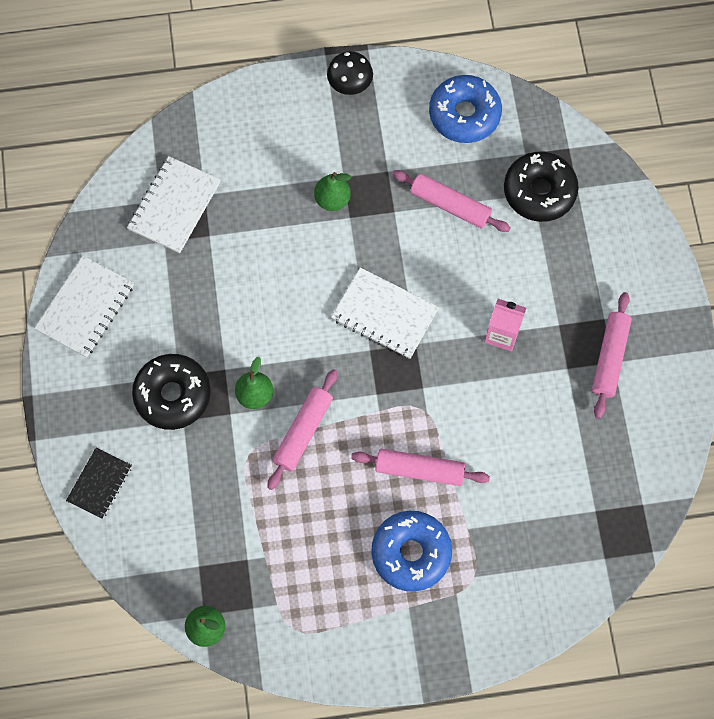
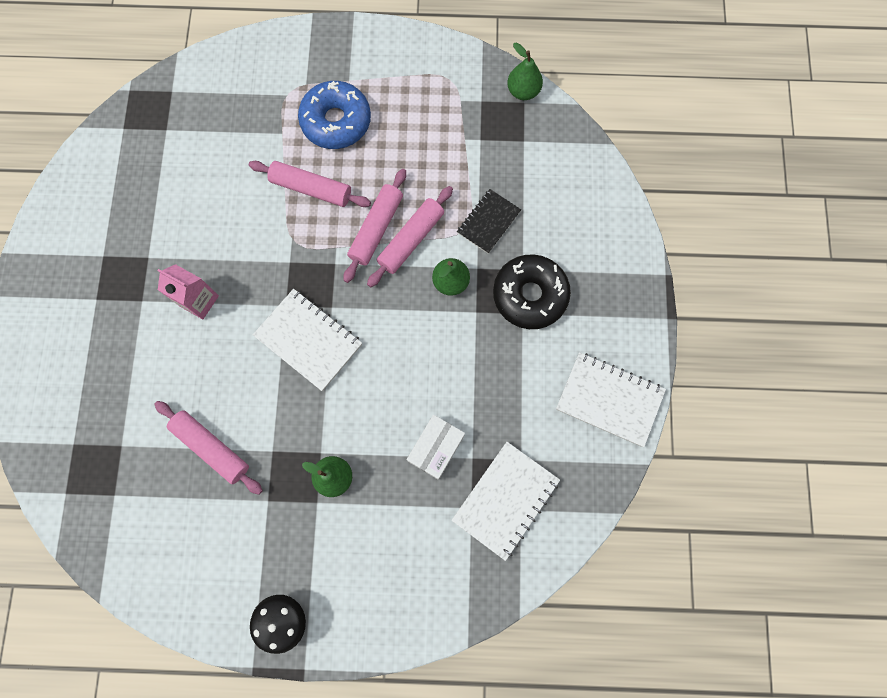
camera: 170 degrees left, 5 degrees up
(85, 307) = (609, 399): white notebook -> white notebook turned 75 degrees clockwise
(100, 484) = (606, 224): black notebook -> black notebook (488, 222)
(244, 238) = (436, 448): none -> white box
(464, 114) = (165, 557): blue donut -> none
(539, 191) = (113, 447): black donut -> none
(609, 358) = (104, 260): pink rolling pin -> pink rolling pin (376, 229)

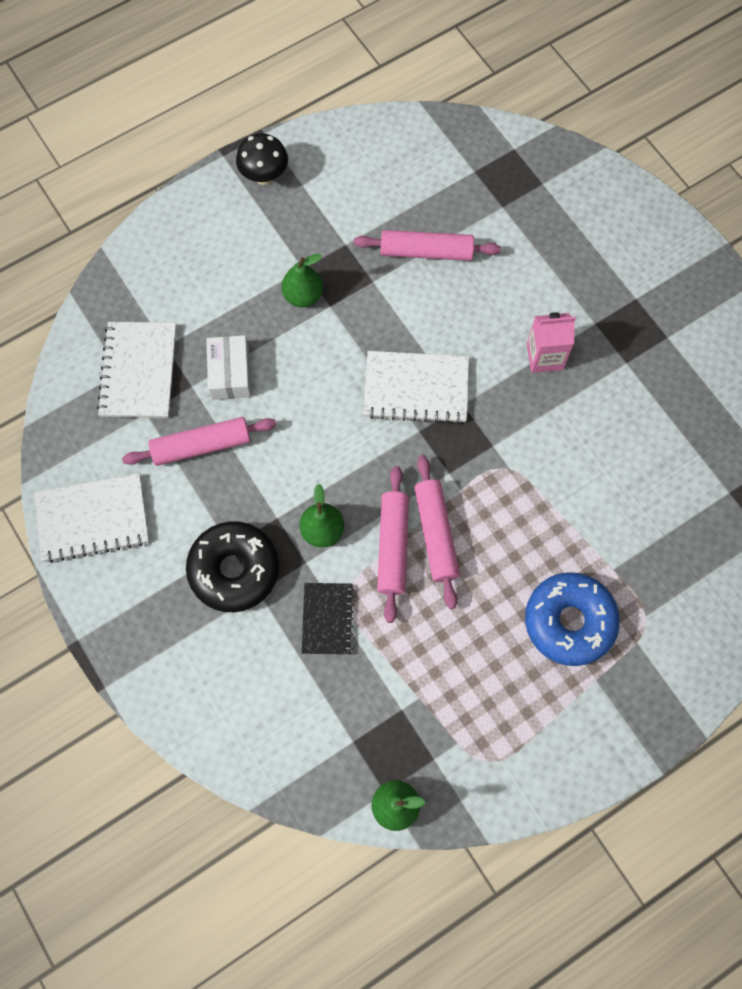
camera: 145 degrees right, 5 degrees down
(311, 188) = (533, 531): pink rolling pin -> pink rolling pin (201, 446)

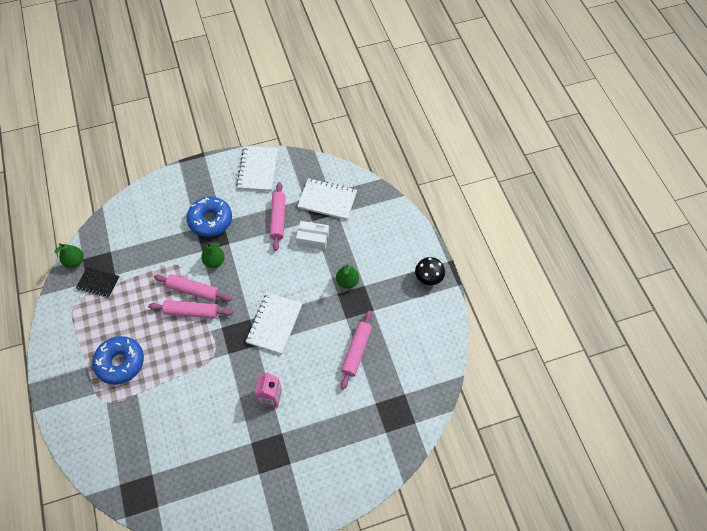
camera: 105 degrees right, 10 degrees down
(234, 570) = (210, 220): black donut -> blue donut
(327, 619) = (170, 254): black notebook -> black notebook (98, 283)

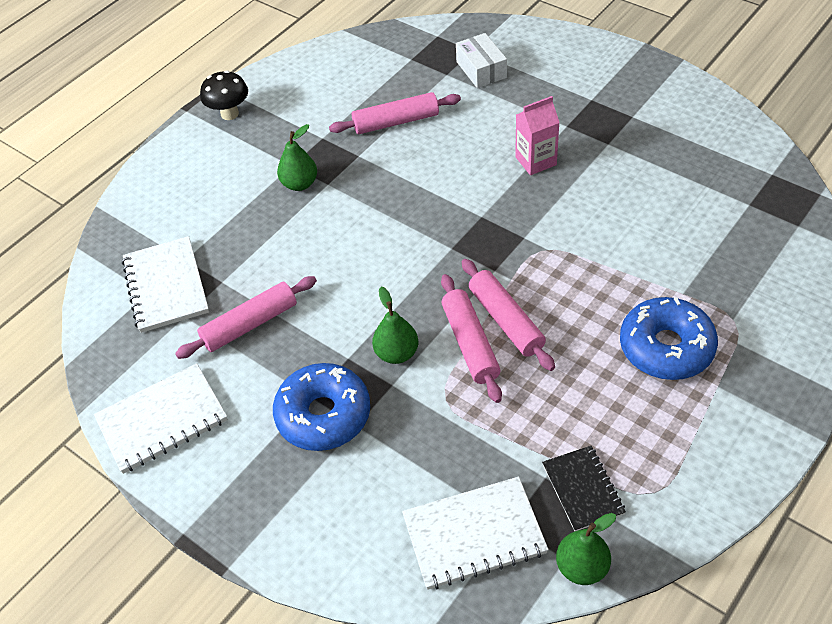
camera: 120 degrees left, 10 degrees down
(274, 324) = (433, 218): white notebook -> white notebook (474, 534)
(313, 239) = (255, 260): white box -> white box (481, 70)

